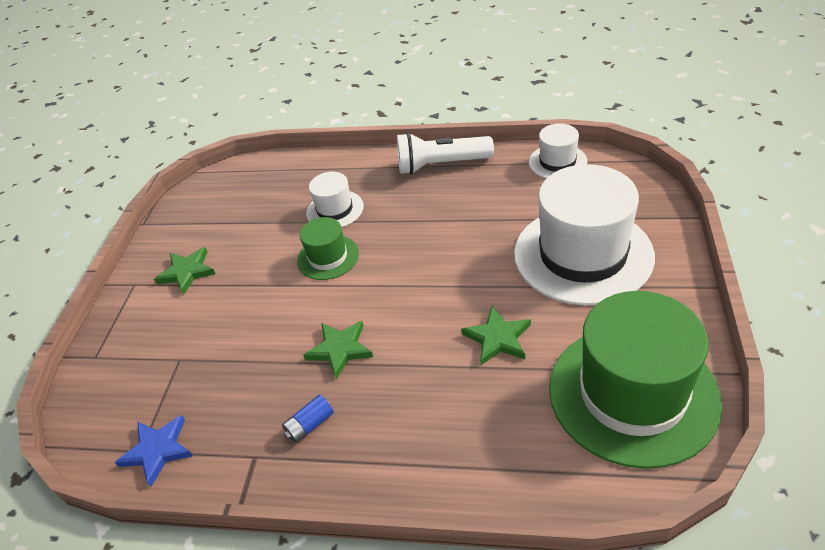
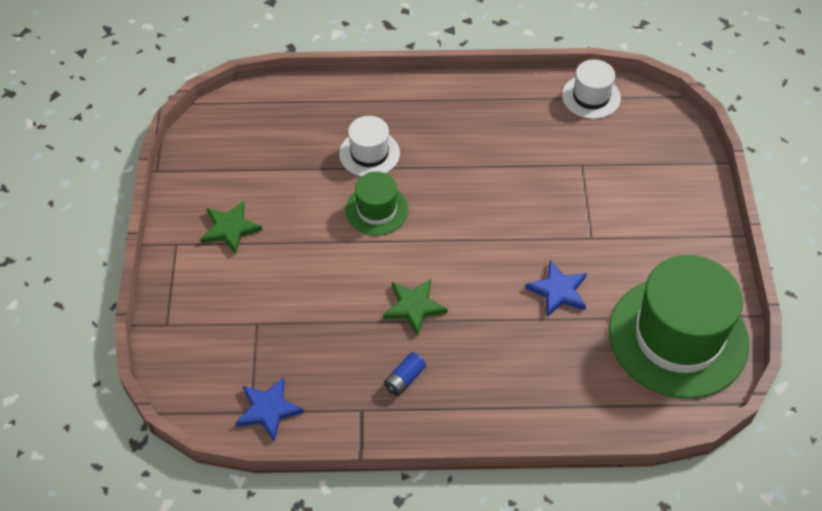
camera: 15 degrees left, 10 degrees up
(441, 165) = (471, 98): white flashlight -> none
(498, 338) = (558, 291): green star -> blue star
(582, 254) = (625, 204): white hat -> none

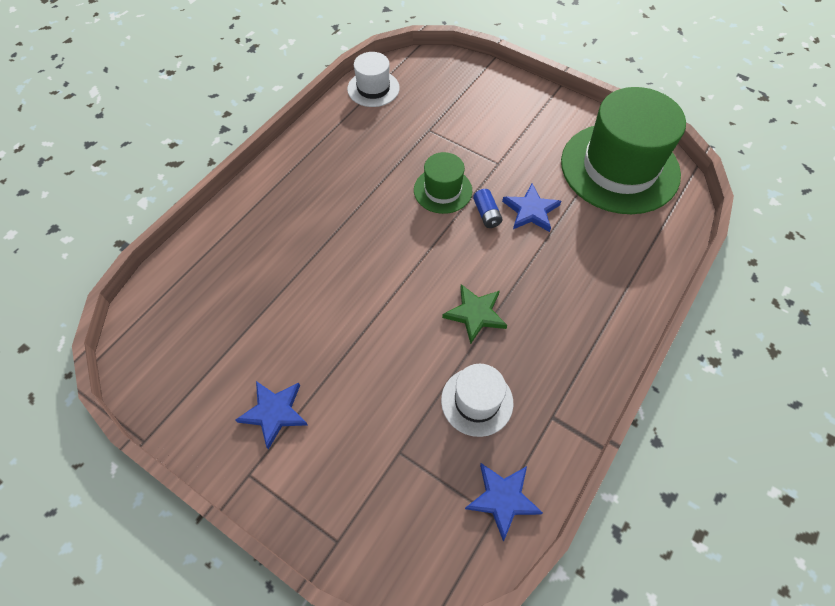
camera: 55 degrees left, 5 degrees up
(230, 229) = (274, 413): green star -> blue star
(369, 153) = (293, 253): white hat -> white hat (477, 401)
(376, 210) = (356, 282): green hat -> green hat (443, 190)
(404, 379) = (542, 364): blue battery -> blue battery (486, 214)

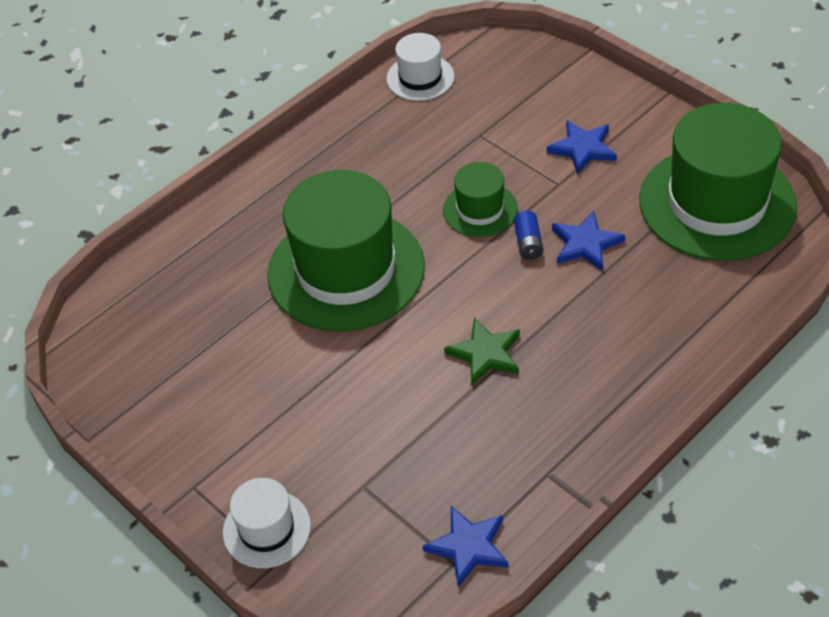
camera: 15 degrees right, 10 degrees down
(274, 413) = (231, 430): blue star -> blue star (583, 149)
(346, 253) = (346, 270): none -> green hat
(477, 401) = (464, 446): white hat -> white hat (266, 529)

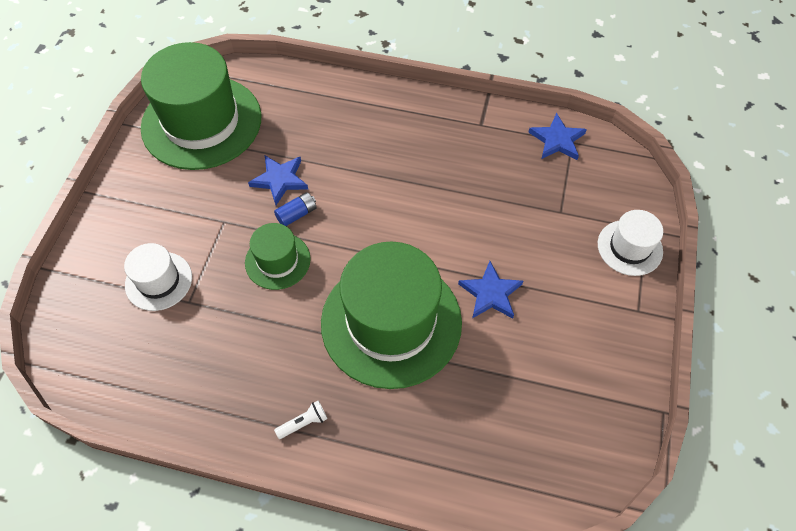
camera: 125 degrees left, 10 degrees up
(300, 175) = (304, 423): none -> white flashlight
(420, 77) = (127, 389): white hat -> white hat (158, 281)
(485, 354) = (413, 194): green star -> none
(583, 149) = (176, 221): blue star -> blue star (491, 293)

